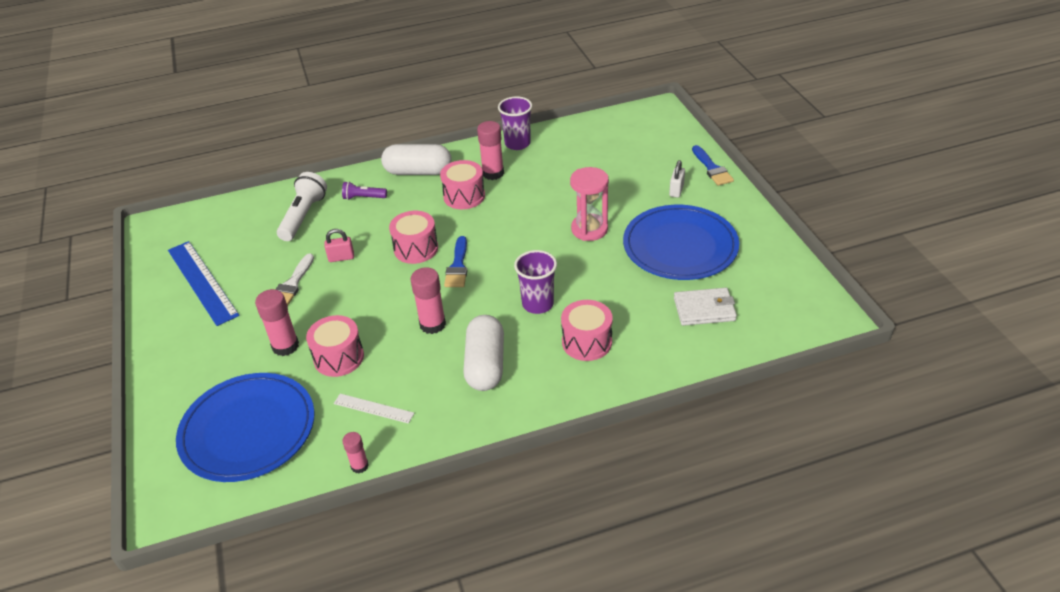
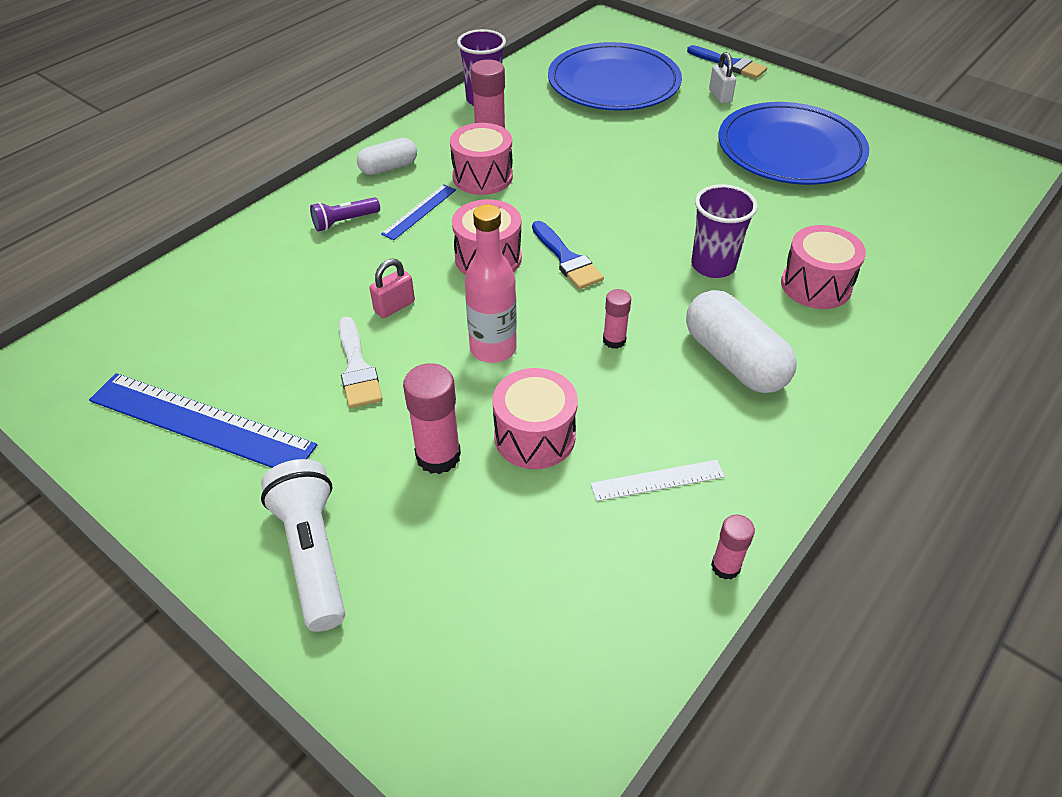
camera: 35 degrees left, 5 degrees up
(248, 430) = (509, 603): blue plate -> blue plate (614, 83)
(303, 216) = (277, 274): white flashlight -> white flashlight (312, 553)
(366, 302) = (493, 349): none -> pink bottle
(408, 206) = (419, 211): none -> blue ruler
(418, 172) = (388, 167): white capsule -> white capsule, size x0.60
(432, 324) = (614, 340): pink glue stick -> pink glue stick, size x0.59
(589, 229) = (675, 164): pink hourglass -> none
(704, 309) = (890, 203): white wallet -> none

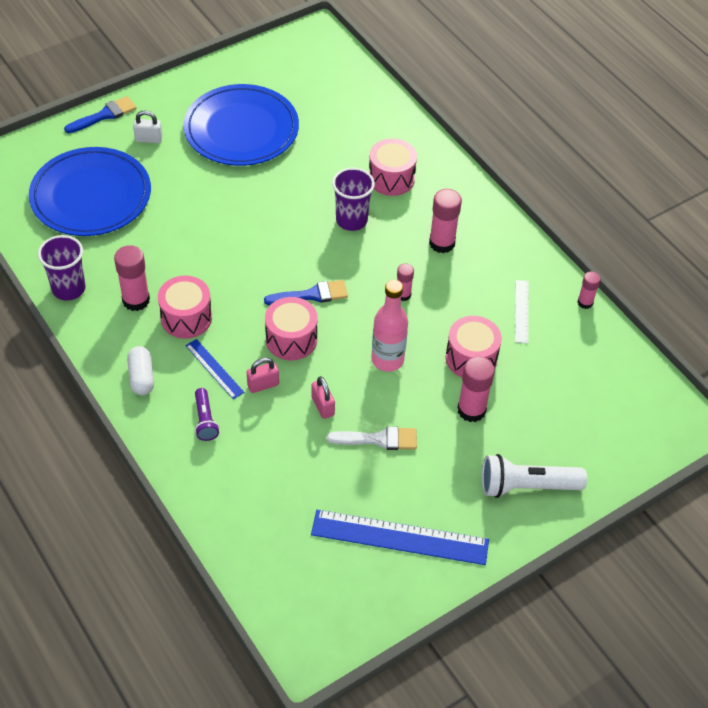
camera: 75 degrees left, 5 degrees up
(201, 422) = (400, 537): blue ruler -> blue ruler turned 60 degrees clockwise
(410, 252) = (263, 385): none -> pink padlock
(734, 360) = (442, 243): white capsule -> pink glue stick

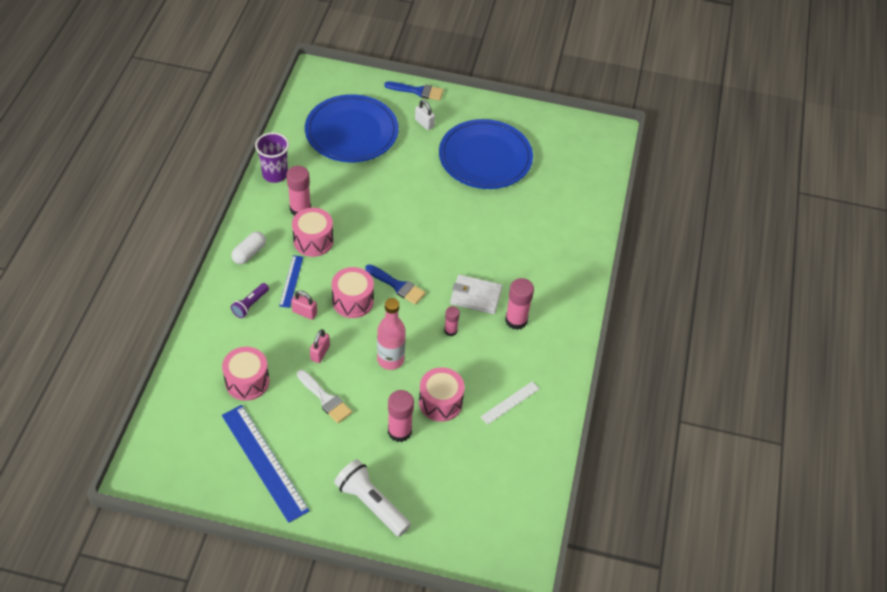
camera: 45 degrees right, 0 degrees up
(351, 220) = (479, 262): purple cup -> none
(385, 250) = (476, 296): none -> white wallet
(391, 178) = (537, 256): pink drum -> pink drum (247, 381)
(585, 302) = (559, 433): pink glue stick -> none

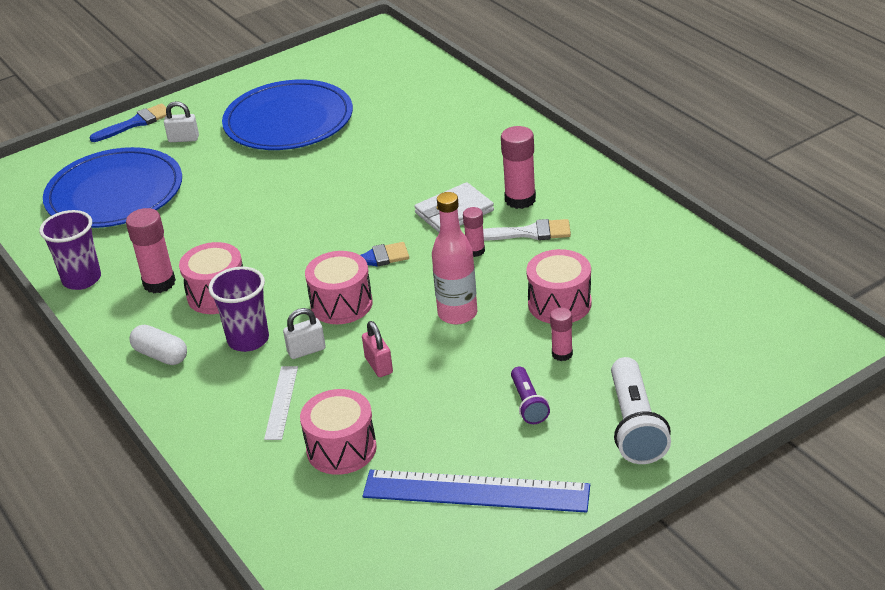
camera: 40 degrees left, 15 degrees down
(249, 253) = (161, 355): white capsule -> white capsule turned 45 degrees counterclockwise
(250, 305) = (235, 391): purple flashlight -> purple flashlight (528, 404)
(291, 281) = (248, 340): blue ruler -> purple cup
(304, 312) = (306, 350): pink padlock -> white padlock
(325, 399) = (447, 392): white brush -> white brush (528, 233)
(371, 504) = (635, 425): white flashlight -> white flashlight turned 90 degrees counterclockwise
(399, 431) = (562, 354): pink glue stick -> pink glue stick, size x0.59
(510, 402) = (619, 254): white ruler -> white ruler (281, 402)

